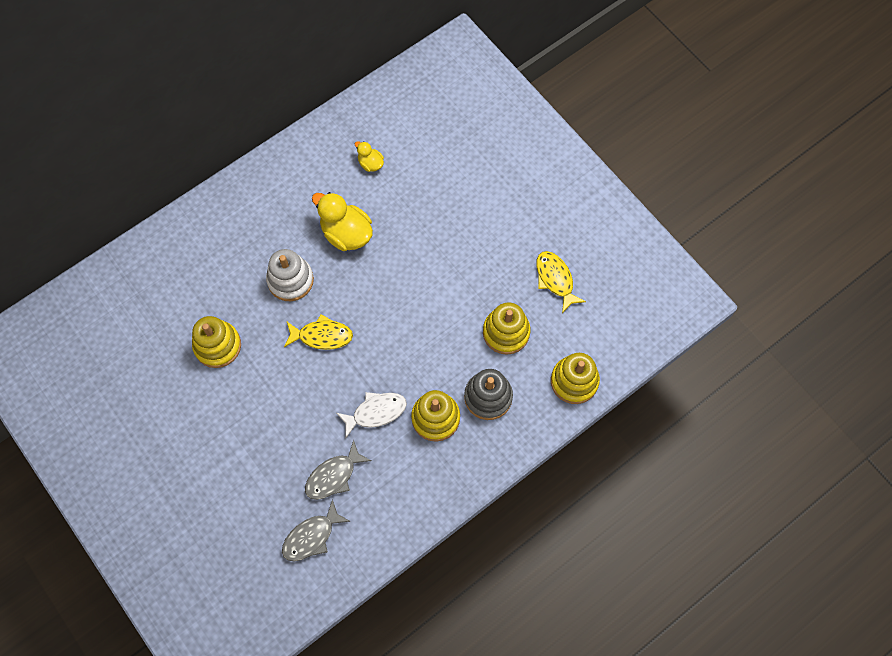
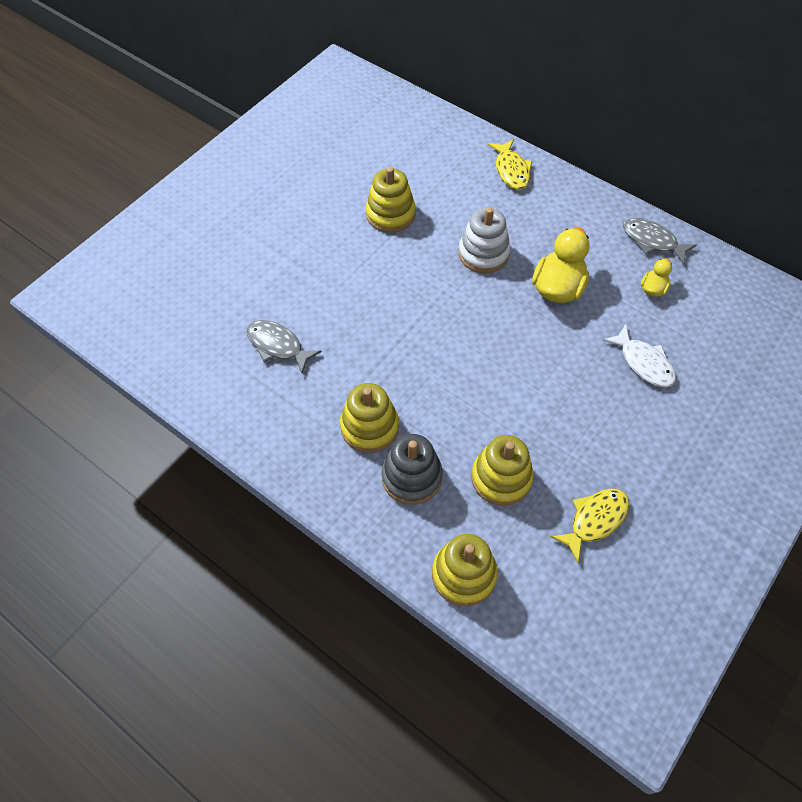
camera: 75 degrees right, 10 degrees down
(312, 536) = (208, 343): grey fish -> grey fish (652, 241)
(322, 336) = (431, 296): yellow fish -> yellow fish (511, 170)
(376, 412) = (359, 366): white fish -> white fish (643, 363)

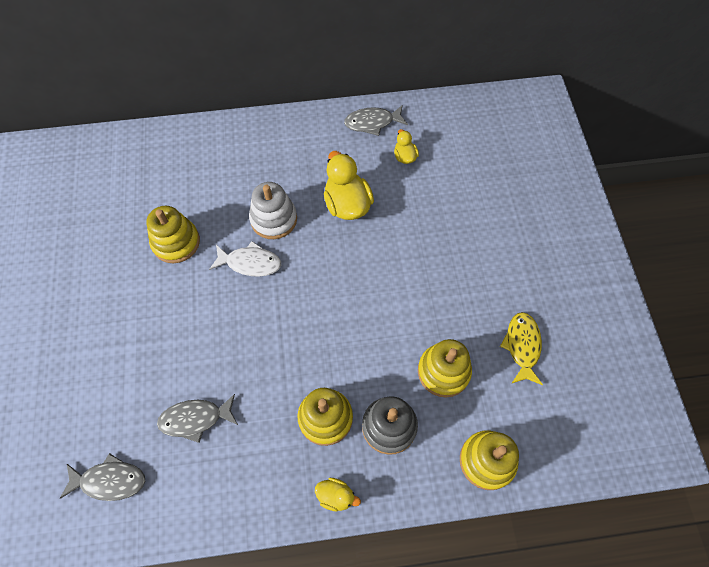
camera: 45 degrees left, 5 degrees up
(183, 336) = (109, 481): none -> grey fish
(319, 486) = (336, 496): none -> yellow duck
(511, 170) = (231, 140): yellow fish -> none
(643, 363) = (447, 213): white fish -> white fish (250, 263)

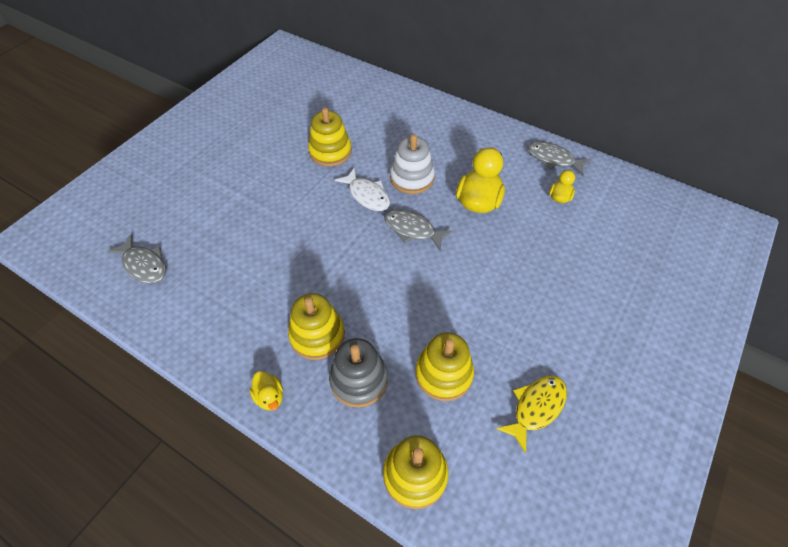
camera: 40 degrees right, 10 degrees down
(195, 419) = (231, 267): grey fish -> grey fish (412, 230)

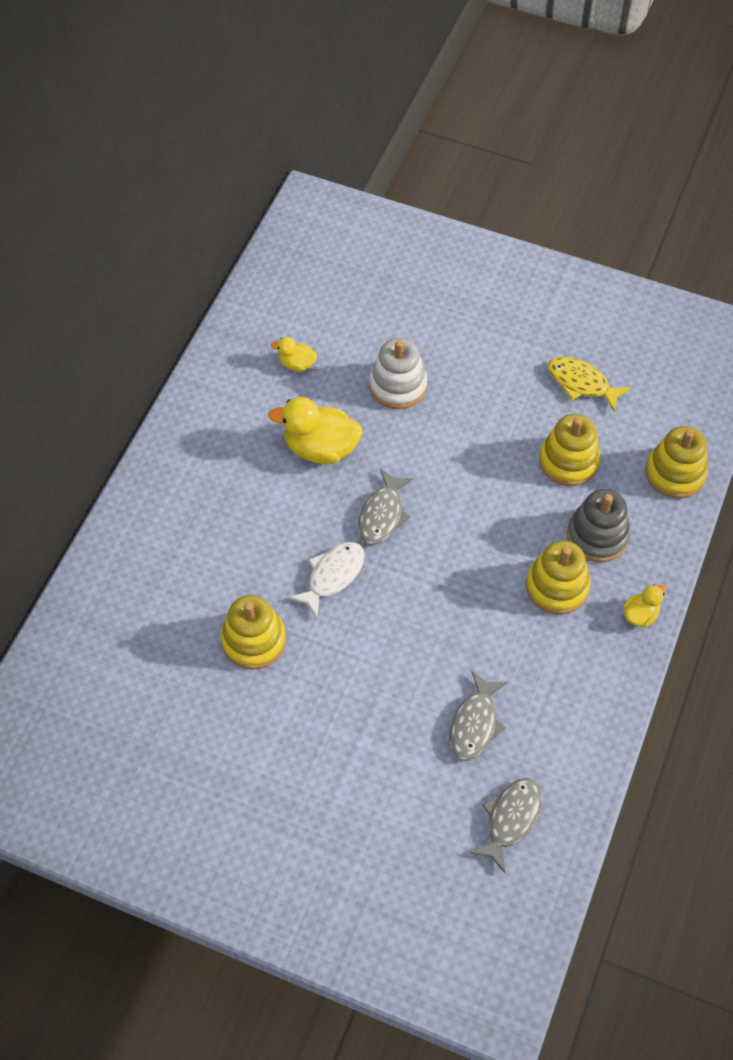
camera: 100 degrees left, 5 degrees up
(412, 178) = (290, 527): white stacking toy -> white stacking toy (398, 386)
(553, 159) = (228, 370): grey fish -> grey fish (474, 723)

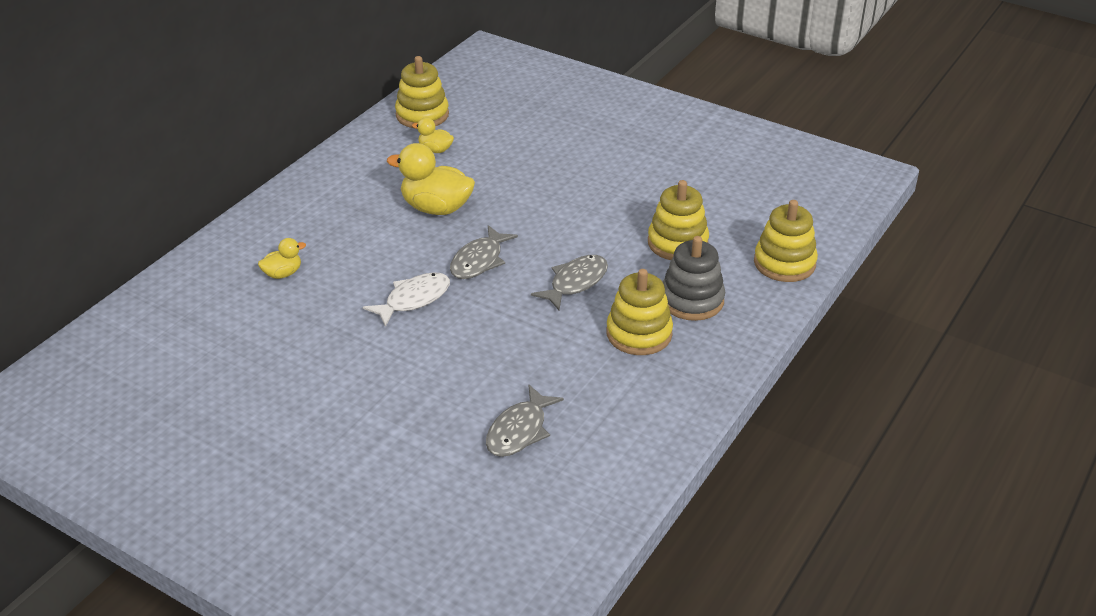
camera: 10 degrees right, 20 degrees down
(254, 640) = (316, 338): yellow stacking toy -> yellow stacking toy (422, 115)
(398, 386) = (526, 174): white stacking toy -> none
(510, 819) = (532, 516): grey fish -> grey fish (575, 283)
(581, 383) = (706, 190): yellow fish -> none
(640, 615) = (721, 365): yellow duck -> yellow duck (283, 274)

